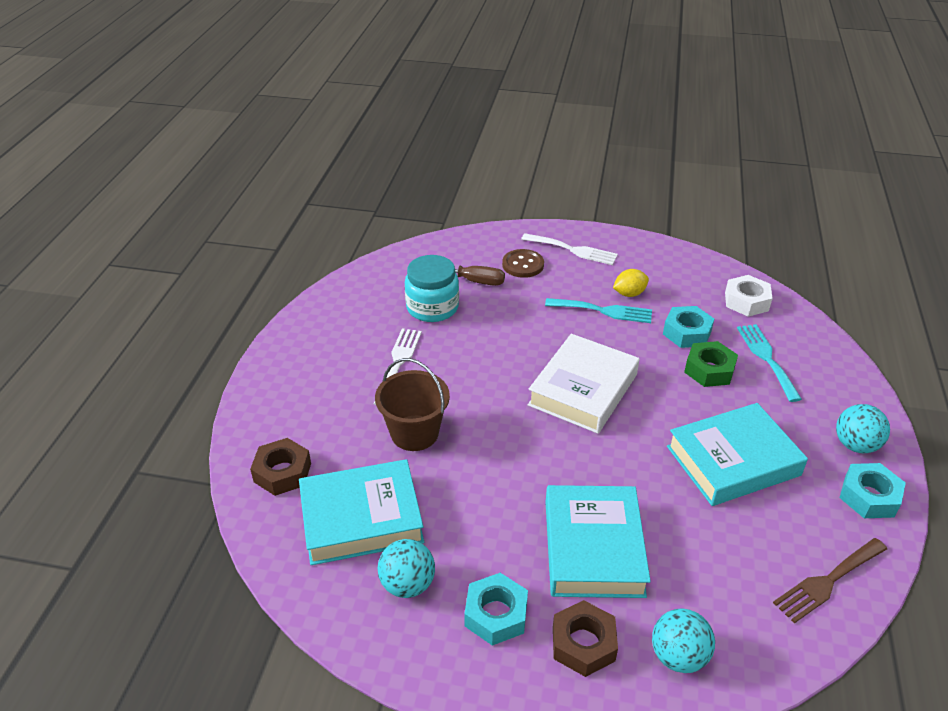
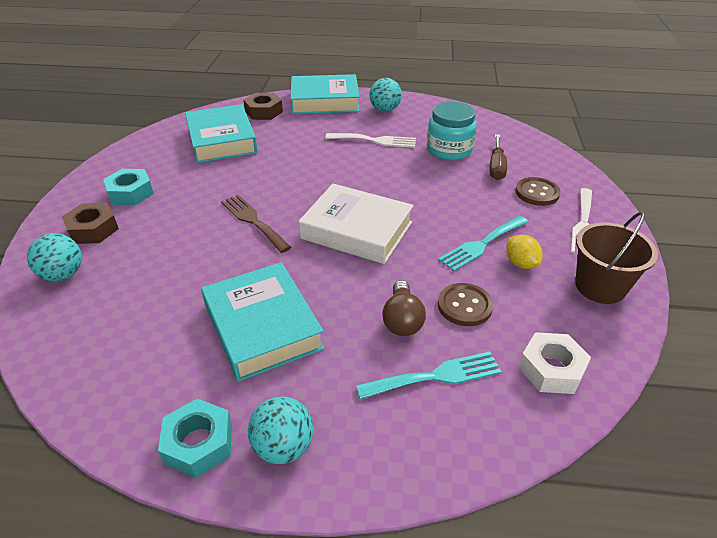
camera: 85 degrees right, 0 degrees up
(407, 584) = (165, 160): turquoise ball -> turquoise ball (385, 110)
(414, 433) = (299, 152): brown bucket -> brown bucket (600, 286)
(593, 547) = (175, 234): turquoise book -> turquoise book (325, 101)
(604, 311) = (481, 244): turquoise fork -> turquoise fork turned 45 degrees clockwise
(687, 333) = (464, 306): turquoise nut -> brown button
(709, 370) = (402, 320): green nut -> brown light bulb
(827, 581) = (97, 381): brown fork -> brown fork (253, 221)

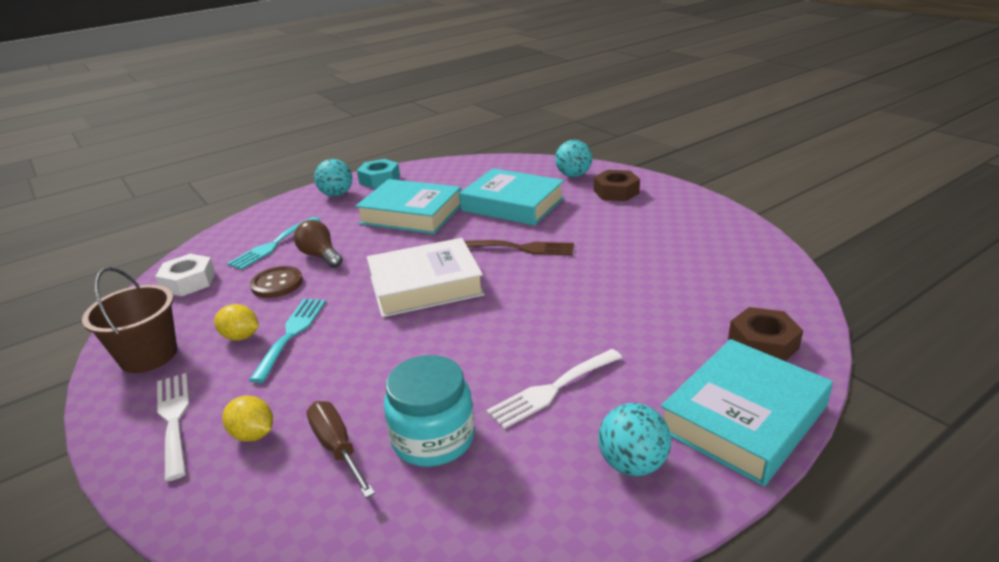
camera: 140 degrees right, 10 degrees down
(130, 193) = (653, 214): turquoise nut -> none
(222, 140) = (706, 285): turquoise book -> turquoise book (513, 204)
(537, 193) = (253, 434): brown button -> yellow lemon

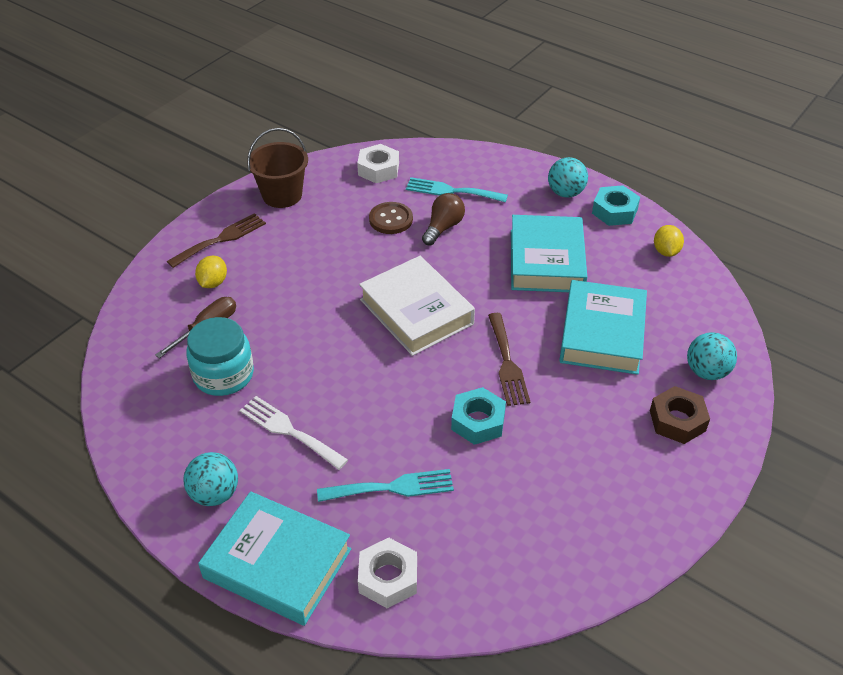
camera: 70 degrees right, 15 degrees up
(174, 419) = (221, 239): white fork -> brown fork
(241, 337) = (314, 230): yellow lemon -> yellow lemon (666, 251)
(291, 334) = (325, 256): turquoise fork -> turquoise fork (392, 487)
(585, 271) = (478, 421): none -> turquoise nut
(763, 344) = (388, 578): brown nut -> white nut

